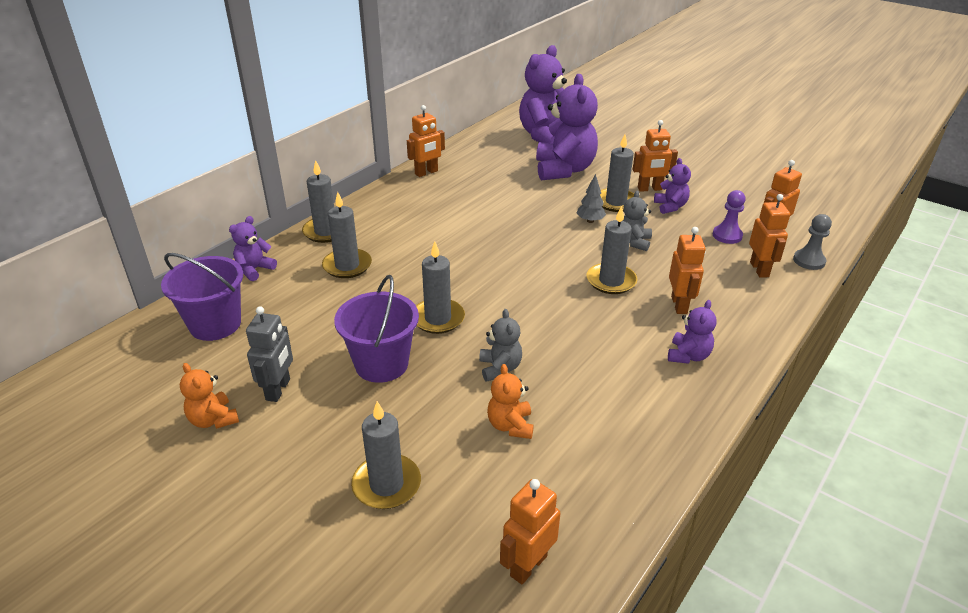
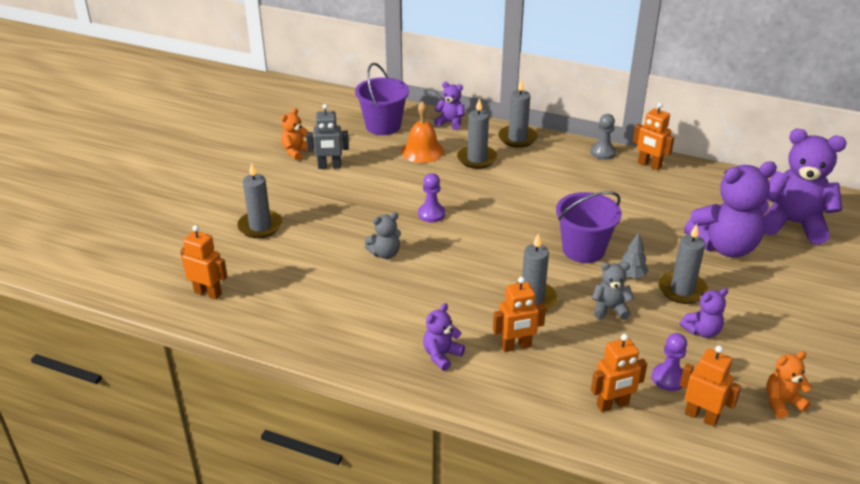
camera: 75 degrees right, 0 degrees up
(301, 302) = (422, 151): none -> orange bell
(381, 364) = (369, 200): purple bucket -> purple bucket (583, 249)
(438, 318) = (431, 214): grey candle -> purple pawn
(510, 425) = (326, 268): orange teddy bear -> orange teddy bear (782, 402)
(649, 189) = (731, 312): orange robot -> none
(688, 356) = (441, 355): purple teddy bear -> purple teddy bear turned 120 degrees clockwise
(809, 261) = (656, 448): grey pawn -> grey pawn (602, 152)

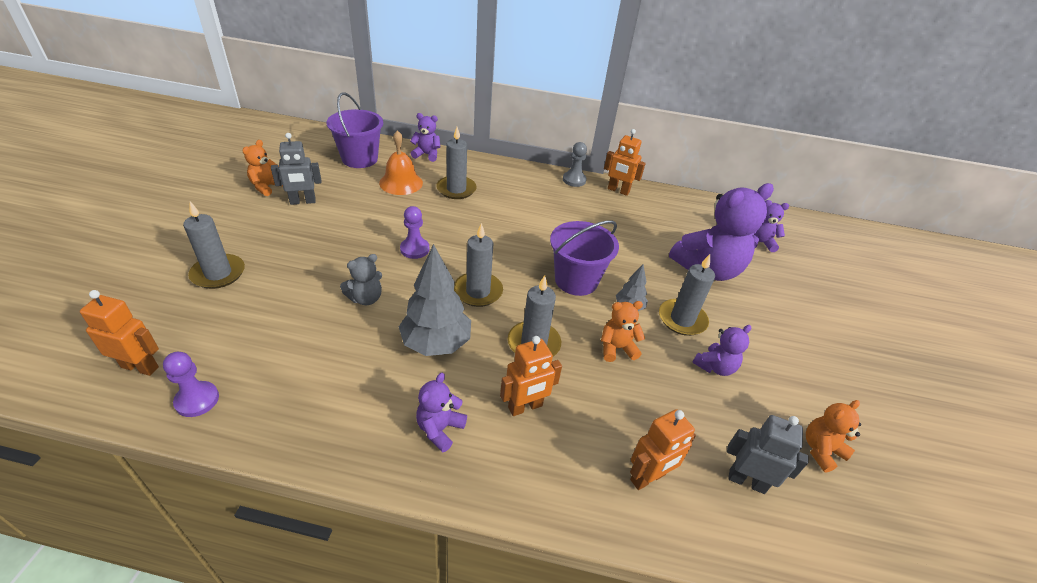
camera: 15 degrees left, 5 degrees up
(444, 293) = (436, 344): none -> grey tree
(517, 138) = (493, 168): grey candle -> grey candle (478, 291)
(610, 309) = (617, 348): grey teddy bear -> orange teddy bear
(668, 378) = (698, 432): purple pawn -> purple pawn (197, 400)
(701, 416) = (746, 481): orange robot -> grey robot
(793, 224) = (759, 243): purple teddy bear -> purple teddy bear, size x0.49

